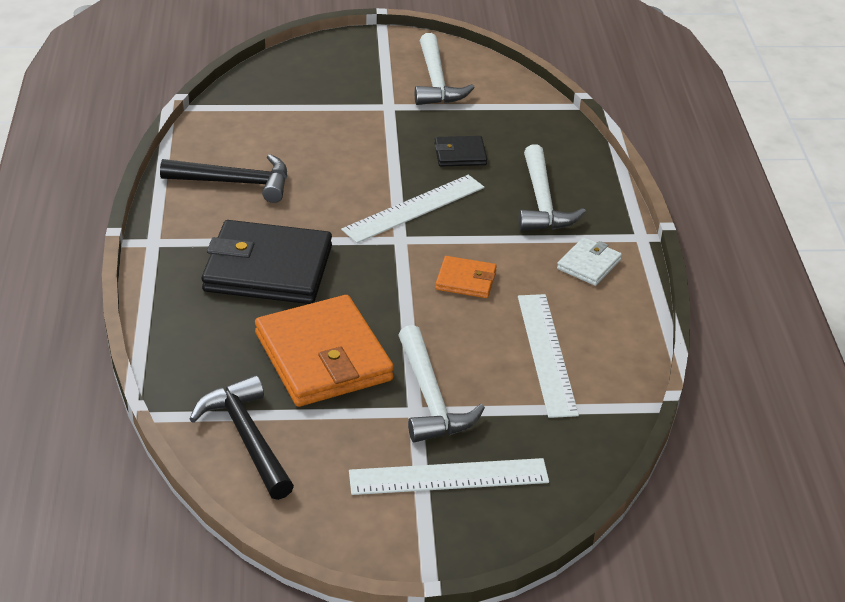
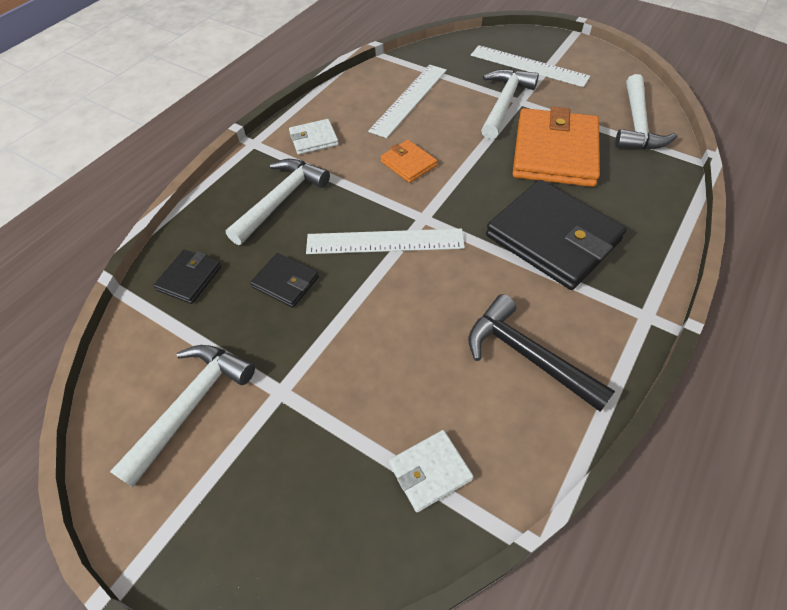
camera: 140 degrees left, 15 degrees up
(247, 438) = (637, 124): black hammer -> white hammer
(258, 111) = (430, 471): none -> white wallet
(534, 129) = (189, 278): none -> black wallet

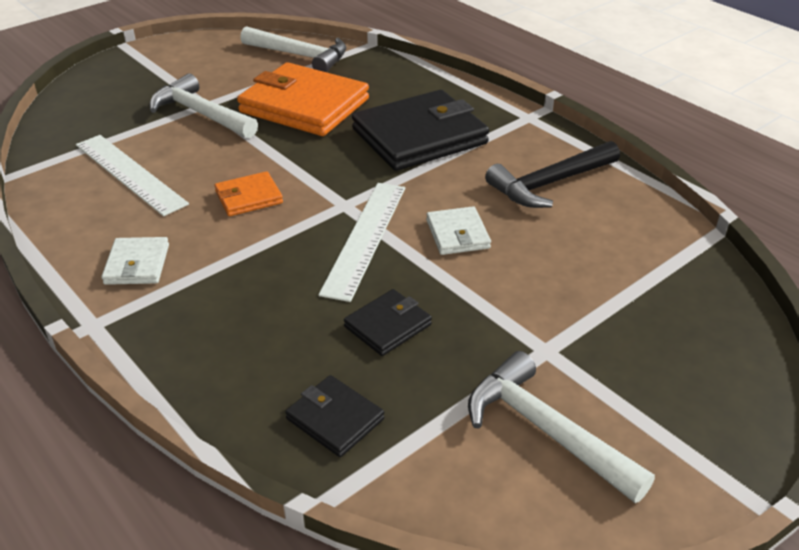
camera: 75 degrees left, 15 degrees down
(281, 200) = (239, 311): white hammer -> none
(430, 471) = (656, 263): white wallet -> white wallet (457, 234)
(528, 66) = (150, 84): white ruler -> none

